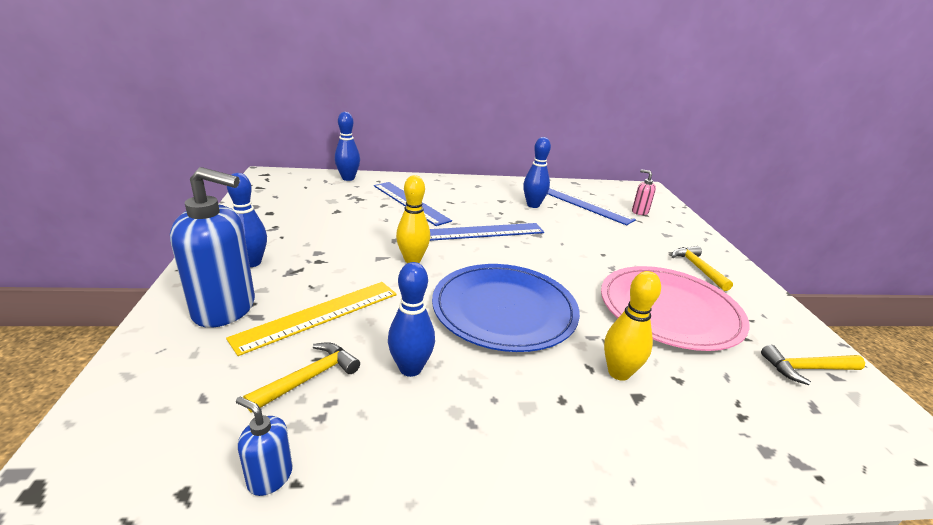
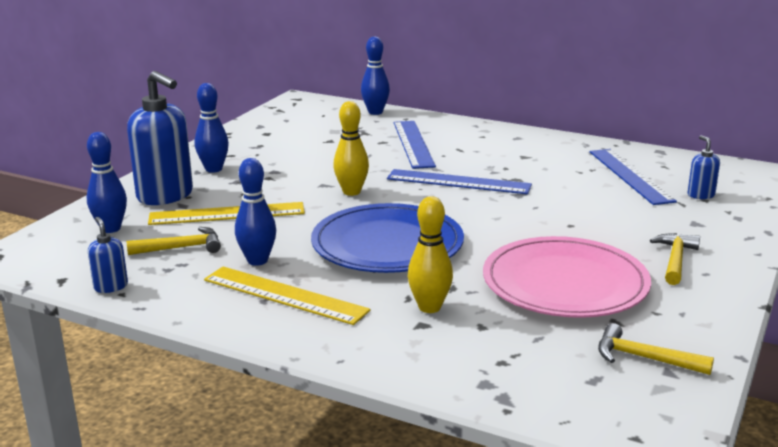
camera: 35 degrees right, 5 degrees down
(485, 407) = (284, 295): none -> yellow ruler
(533, 205) = (558, 166): blue bowling pin -> blue bowling pin (111, 228)
(639, 212) = (700, 195): pink soap dispenser -> blue soap dispenser

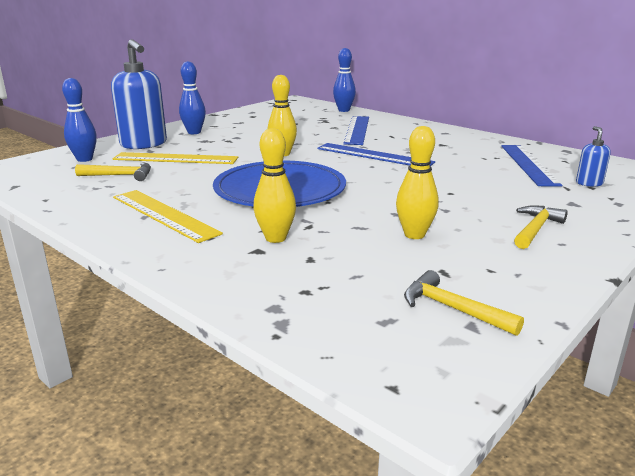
camera: 15 degrees right, 0 degrees up
(111, 286) = (42, 194): blue soap dispenser -> none
(257, 260) = (167, 189): blue bowling pin -> none
(565, 283) = (414, 235): pink plate -> yellow bowling pin

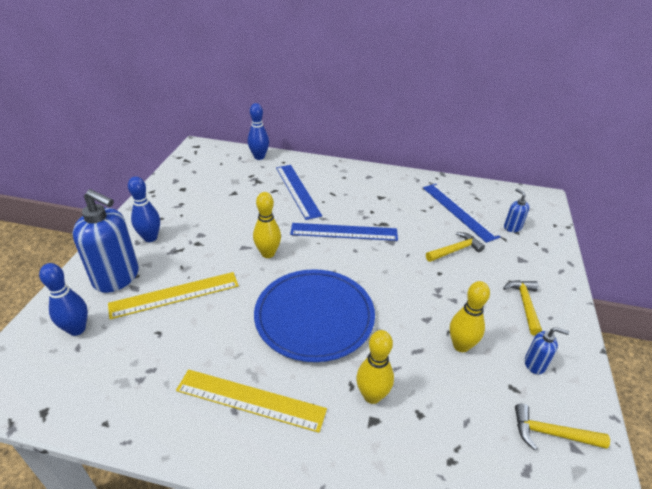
camera: 30 degrees left, 15 degrees up
(120, 175) = (145, 347): yellow hammer -> yellow hammer (455, 250)
(495, 265) = (535, 364): none -> blue soap dispenser

